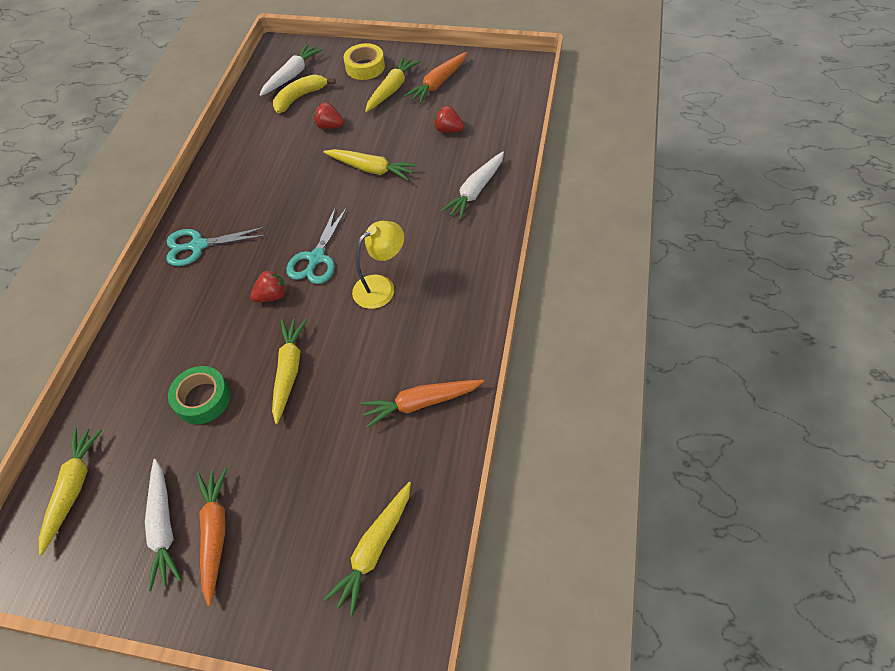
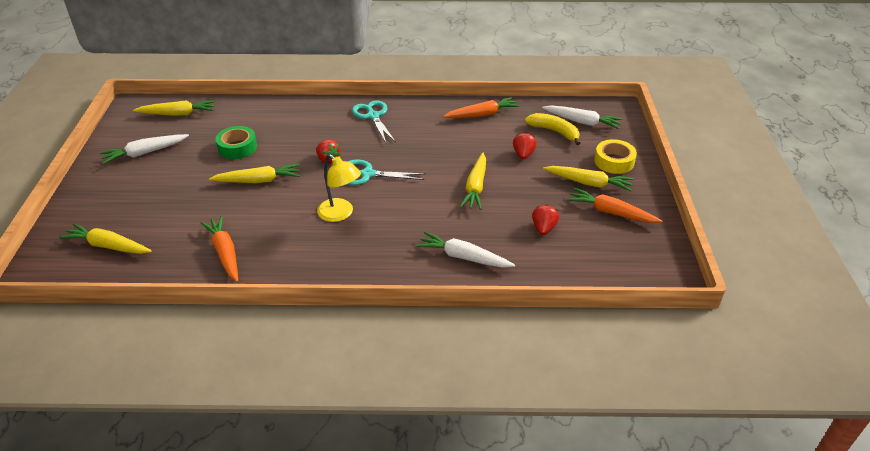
camera: 75 degrees right, 15 degrees down
(215, 534) = (136, 174): orange carrot -> orange carrot (482, 114)

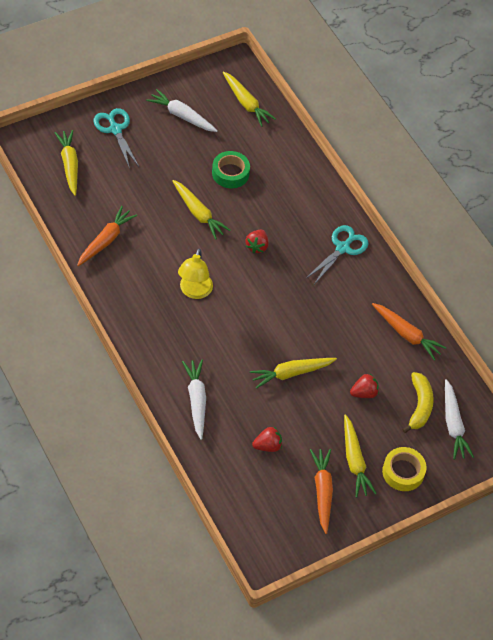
camera: 55 degrees right, 15 degrees up
(367, 174) = (256, 285): turquoise scissors -> turquoise scissors (115, 129)

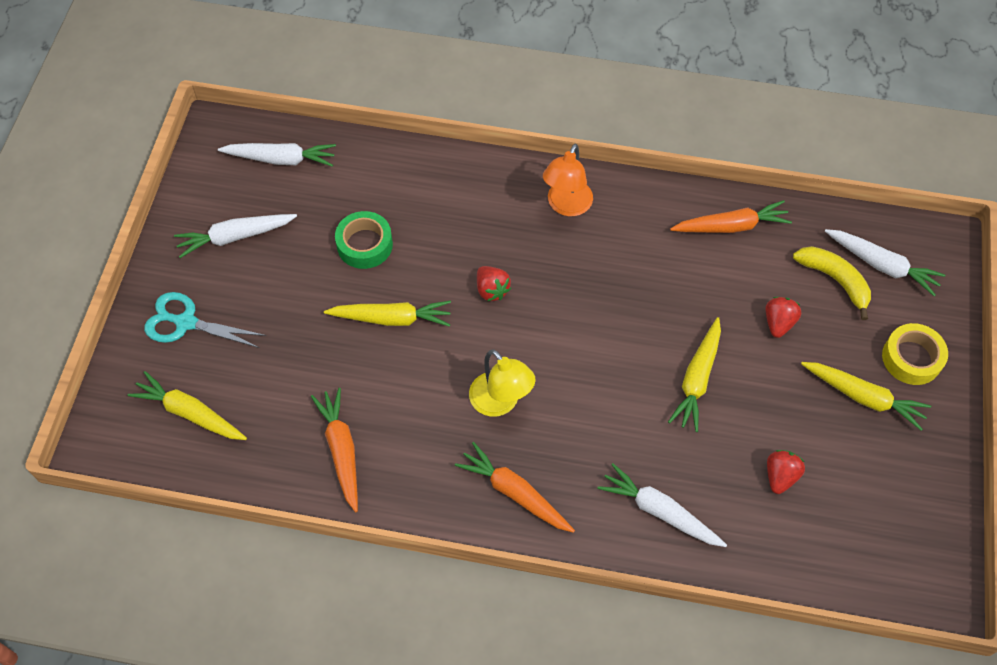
camera: 45 degrees left, 5 degrees up
(246, 103) = (281, 159): yellow carrot -> white carrot
(322, 492) = (884, 461): orange carrot -> orange carrot (515, 493)
(342, 248) = (566, 206): turquoise scissors -> orange lamp

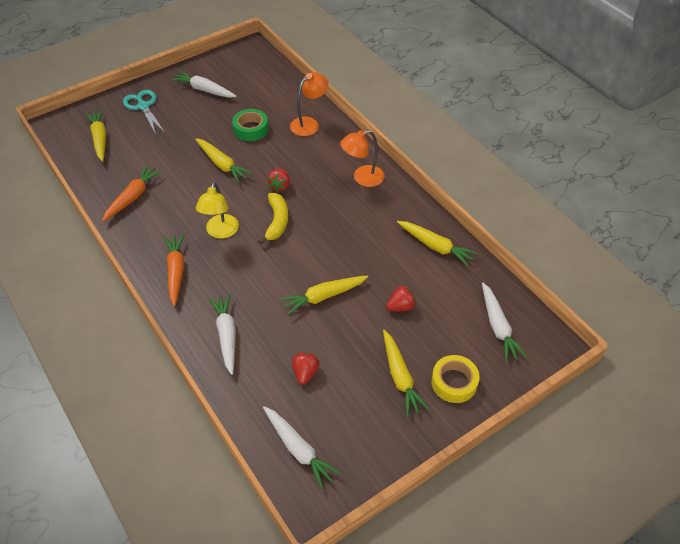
camera: 45 degrees right, 10 degrees down
(281, 159) = (262, 74): white carrot -> white carrot (298, 449)
(423, 182) = (309, 123): none -> orange lamp
(731, 226) = (435, 246): orange carrot -> yellow carrot
(780, 476) = (305, 373): red strawberry -> red strawberry turned 60 degrees counterclockwise
(835, 280) = (460, 312): yellow banana -> yellow banana (277, 221)

